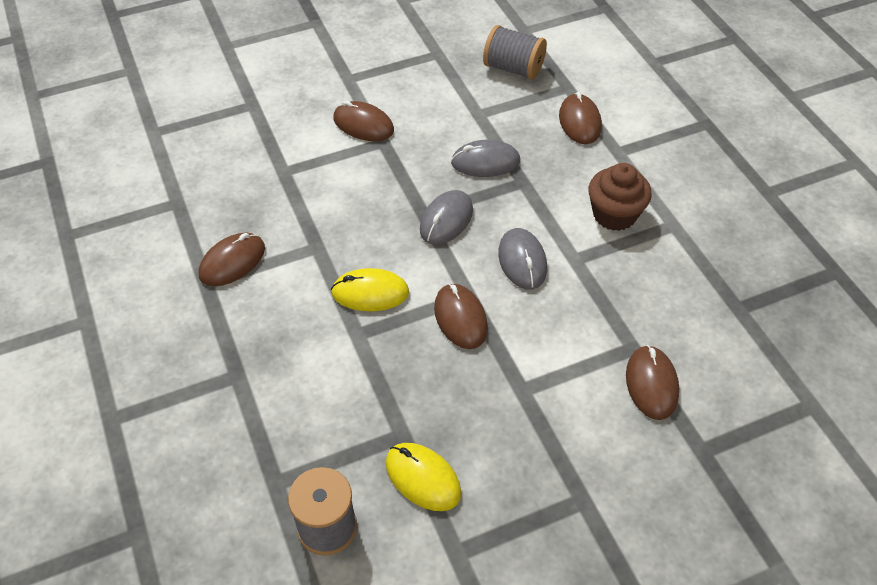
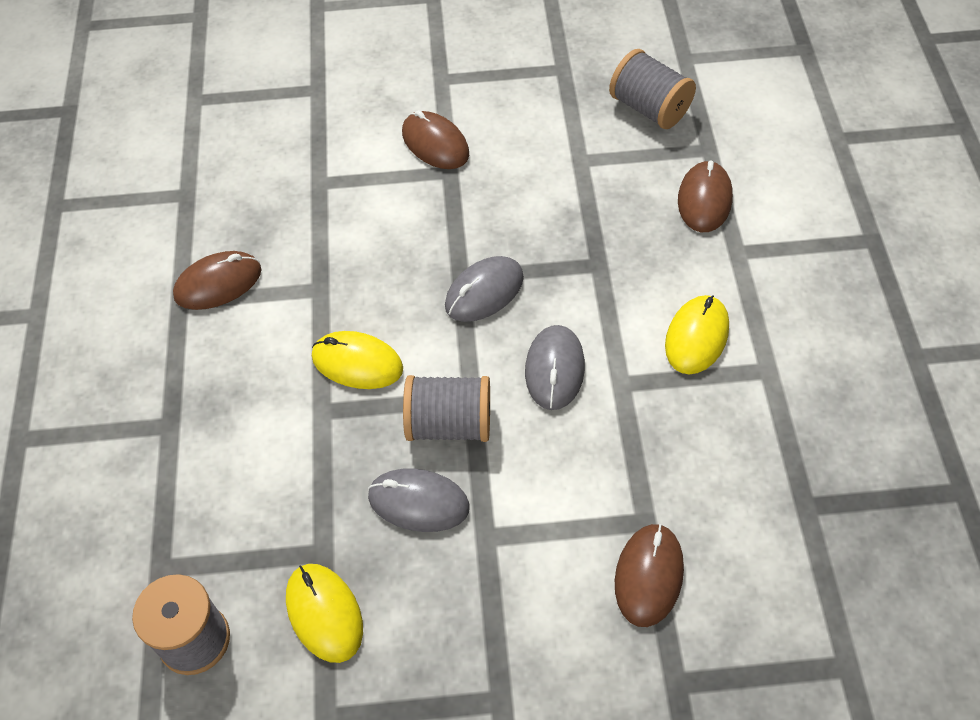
camera: 20 degrees right, 5 degrees up
(460, 318) = (449, 424): brown mouse -> grey spool
(485, 162) = (563, 227): grey mouse -> grey mouse (418, 502)
(614, 215) = (696, 337): brown cupcake -> yellow mouse

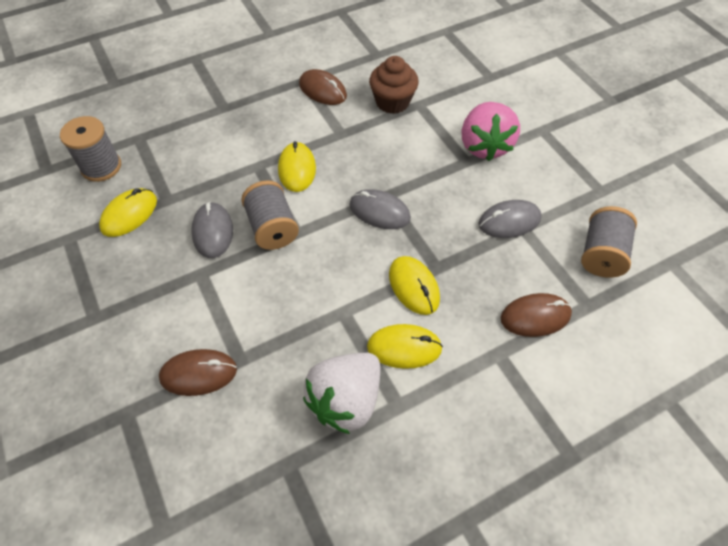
camera: 65 degrees right, 0 degrees up
(296, 209) = (392, 102): none -> brown cupcake
(435, 144) = (484, 146): brown mouse -> pink strawberry
(554, 369) = (337, 269): grey mouse -> grey mouse (509, 221)
(616, 297) = (414, 286): none -> yellow mouse
(744, 419) = (346, 400): none -> white strawberry

